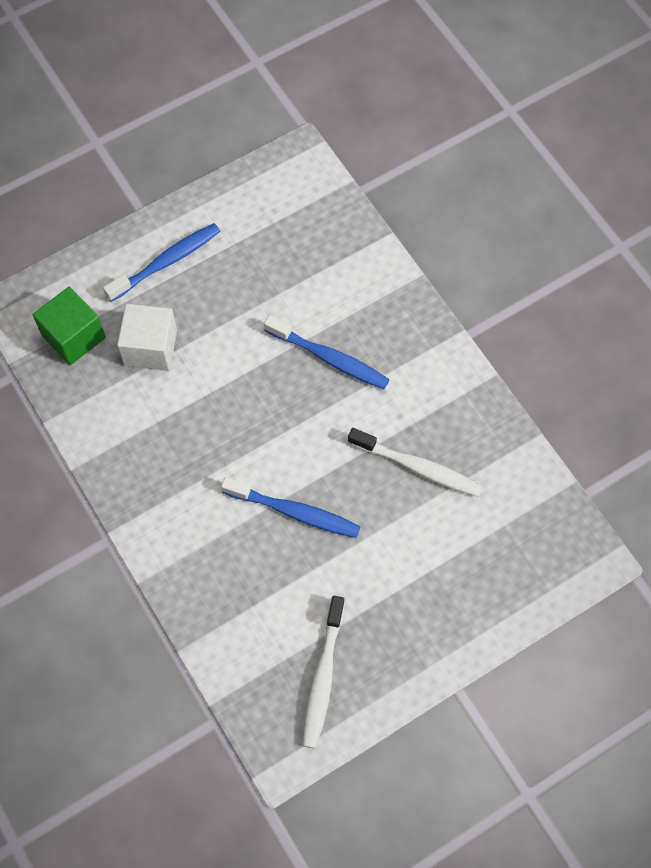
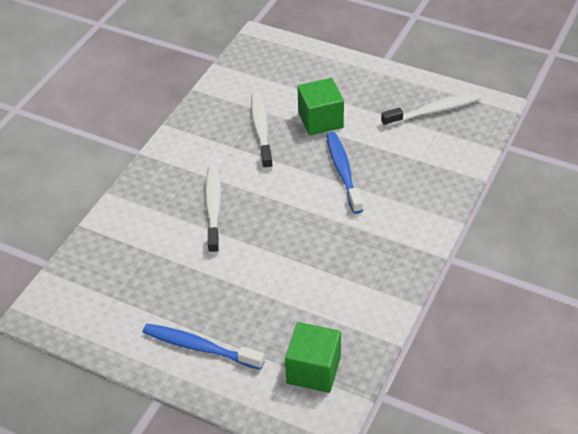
camera: 120 degrees left, 20 degrees down
(150, 347) = (284, 314): white cube -> none
(329, 358) = (213, 208): blue toothbrush -> white toothbrush
(392, 539) = (320, 120): none -> green cube

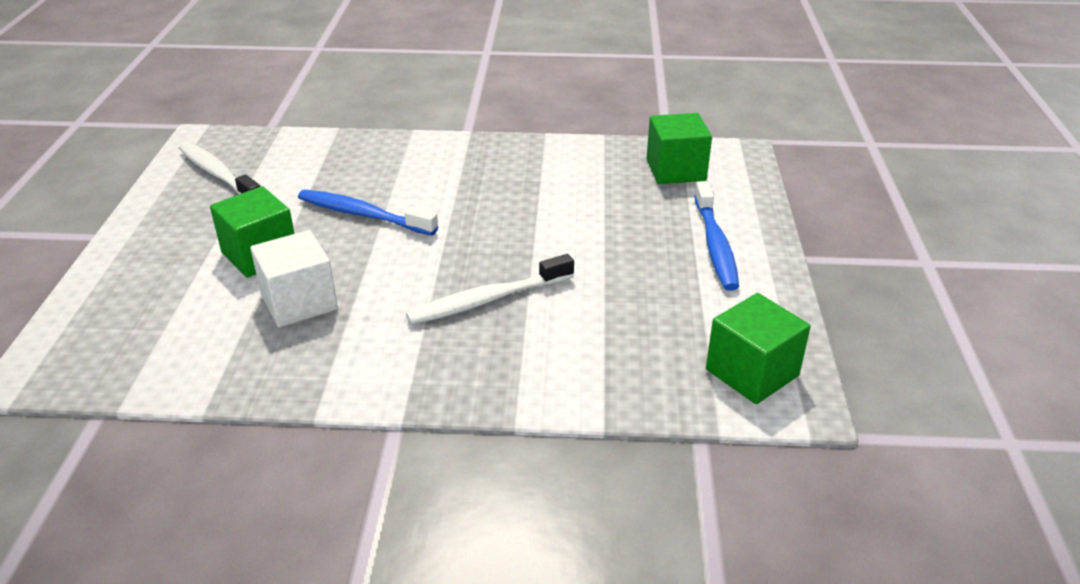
camera: 115 degrees left, 10 degrees down
(71, 305) = (752, 372): none -> green cube
(261, 130) = (299, 302): white toothbrush -> white cube
(343, 171) = (363, 215): blue toothbrush -> blue toothbrush turned 60 degrees clockwise

